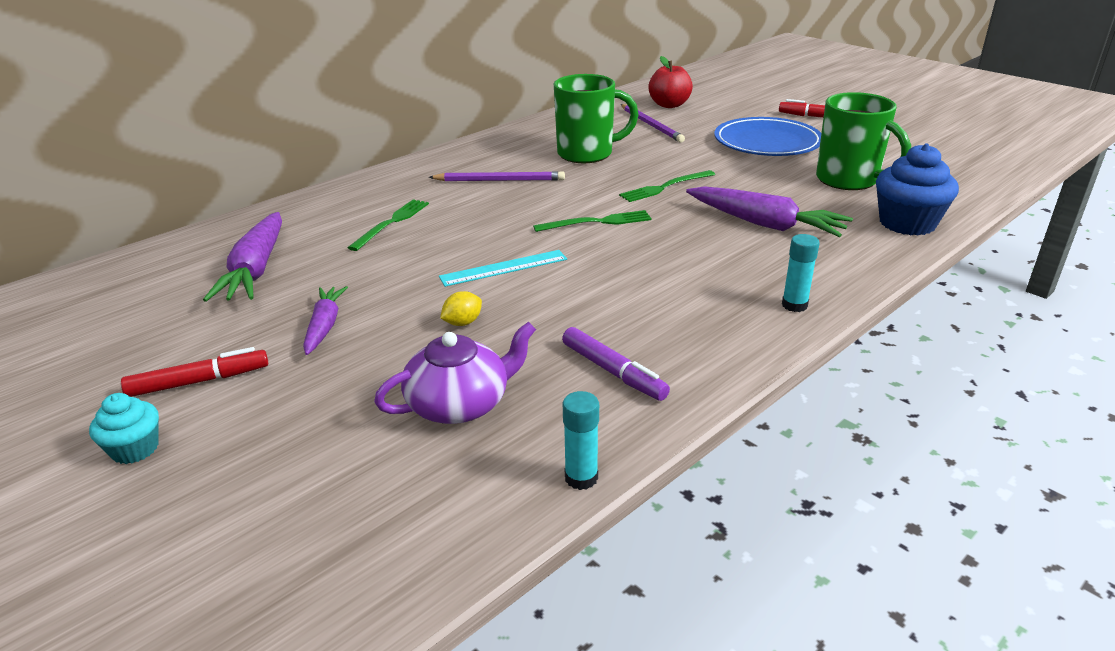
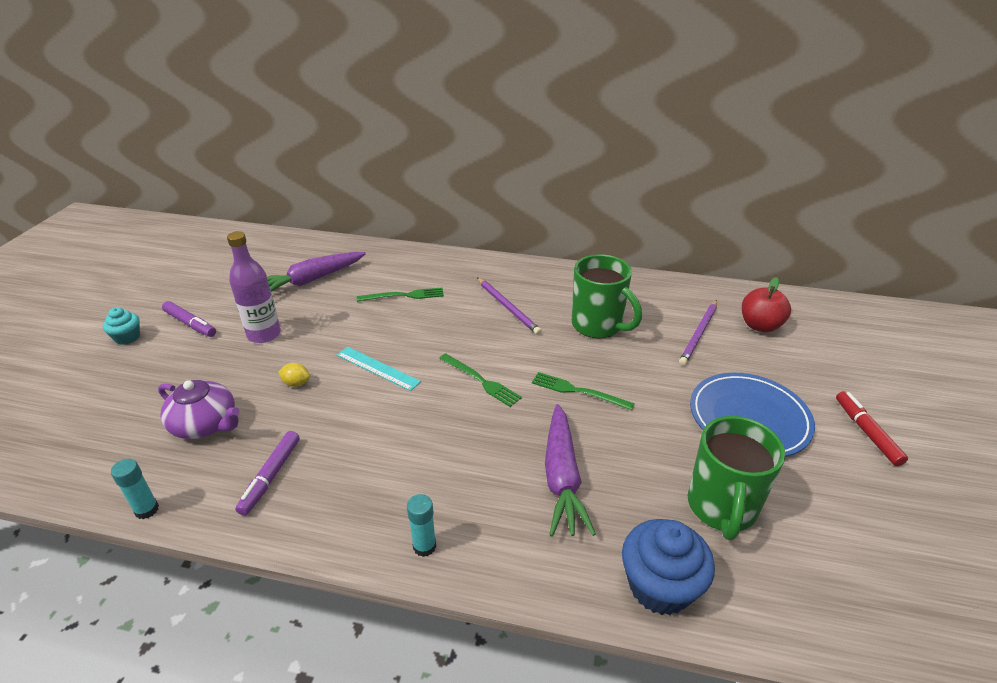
camera: 55 degrees right, 5 degrees up
(199, 381) = (190, 324): red marker -> purple marker
(324, 326) = (264, 334): purple carrot -> purple bottle

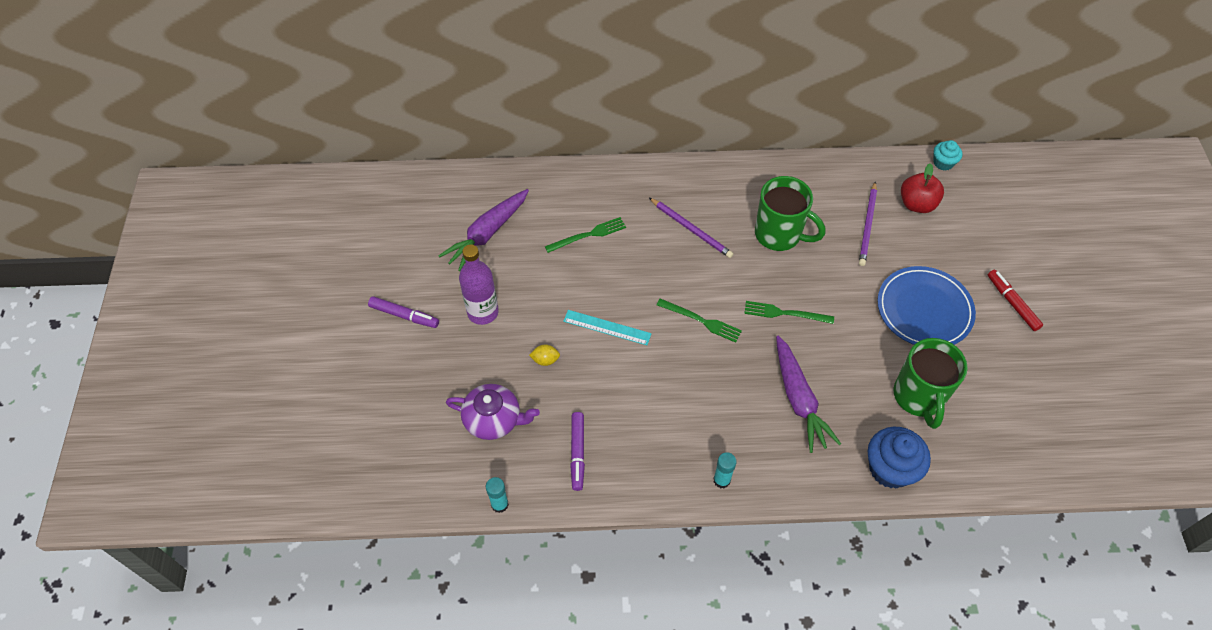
camera: 15 degrees left, 20 degrees up
(127, 337) = (355, 345): turquoise cupcake -> turquoise cupcake (943, 163)

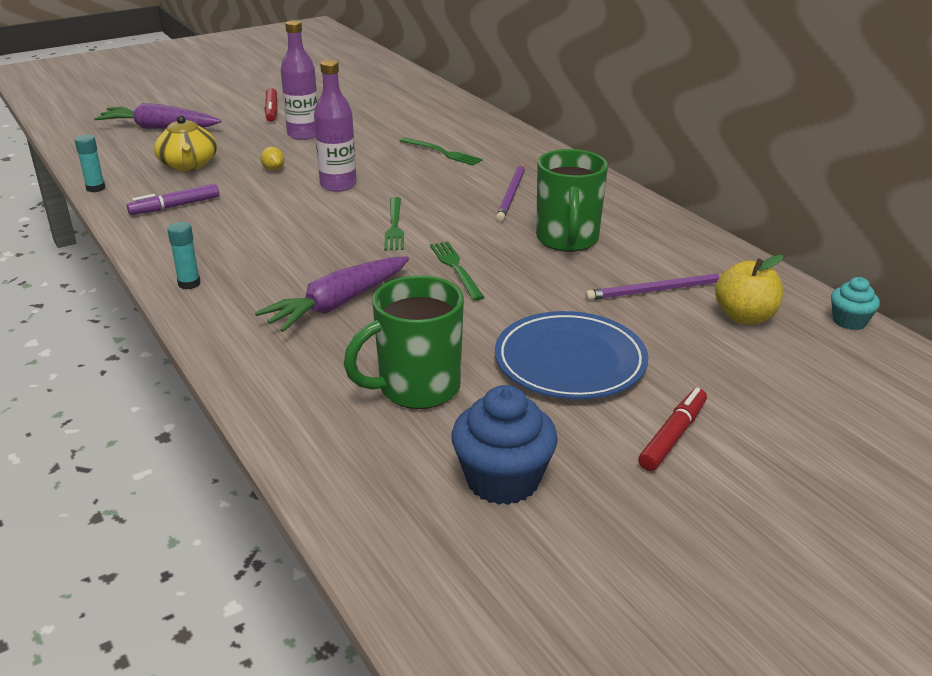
camera: 60 degrees right, 25 degrees down
(404, 315) = (271, 110): purple marker -> red marker
(487, 234) = (393, 116): purple carrot -> purple carrot (159, 128)
(493, 419) = (188, 165): purple teapot -> yellow teapot
(607, 327) = (338, 185): turquoise ruler -> purple bottle
(890, 468) = (281, 391): blue cupcake -> blue cupcake (502, 480)
(917, 204) = (744, 317): red apple -> yellow apple

